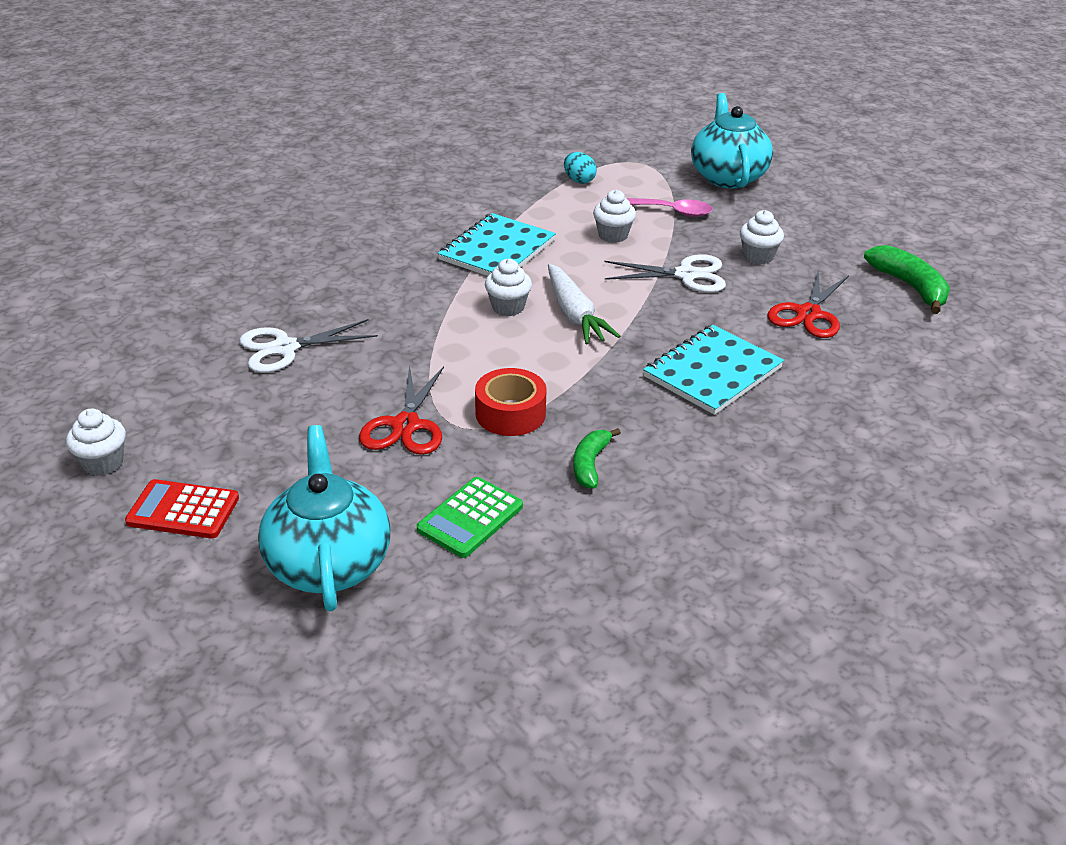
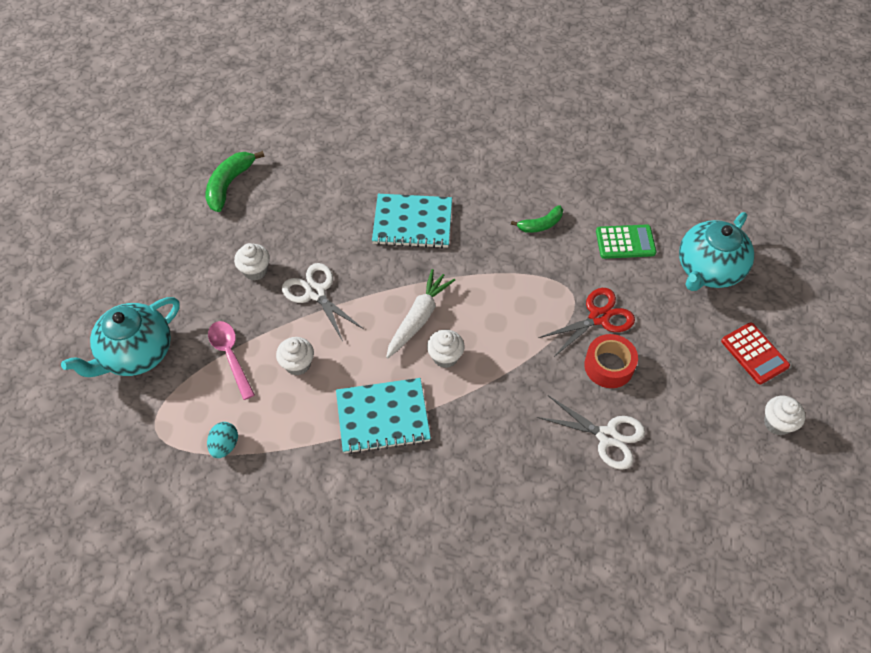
camera: 130 degrees left, 20 degrees up
(510, 413) = (540, 281): red tape -> red tape (609, 366)
(808, 314) = (307, 213): red scissors -> none

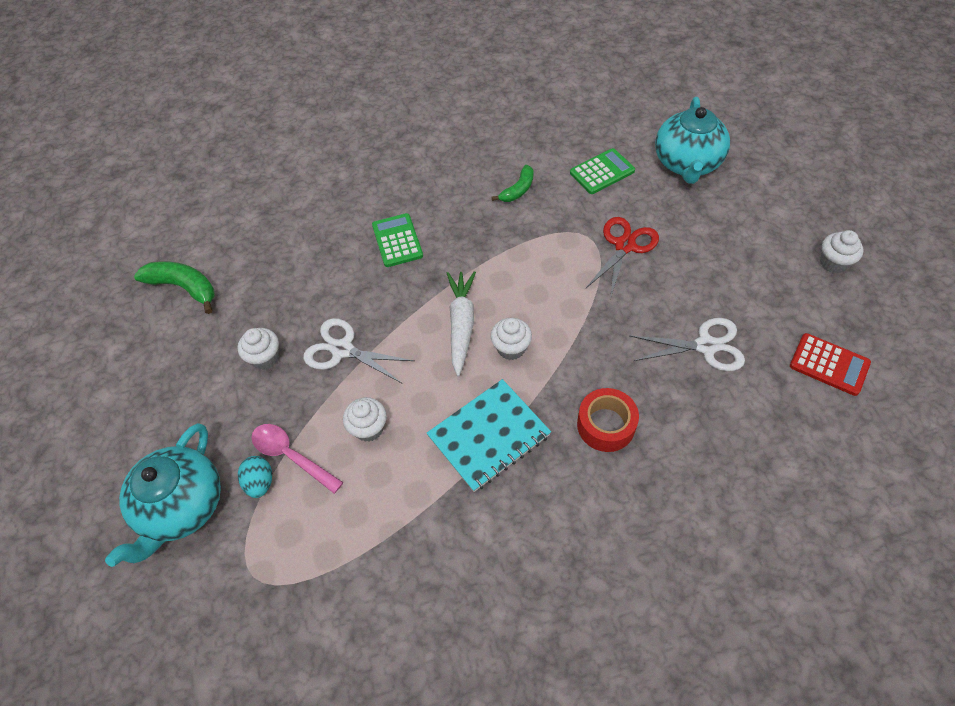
camera: 25 degrees left, 0 degrees up
(225, 445) = (343, 552): turquoise egg -> turquoise egg (260, 482)
(229, 184) = (184, 287): green banana -> green banana turned 120 degrees clockwise
(412, 223) = (397, 240): turquoise notebook -> green calculator
(609, 366) = (663, 283): red tape -> red tape (606, 425)
(754, 354) = (773, 214): red calculator -> red calculator (829, 364)

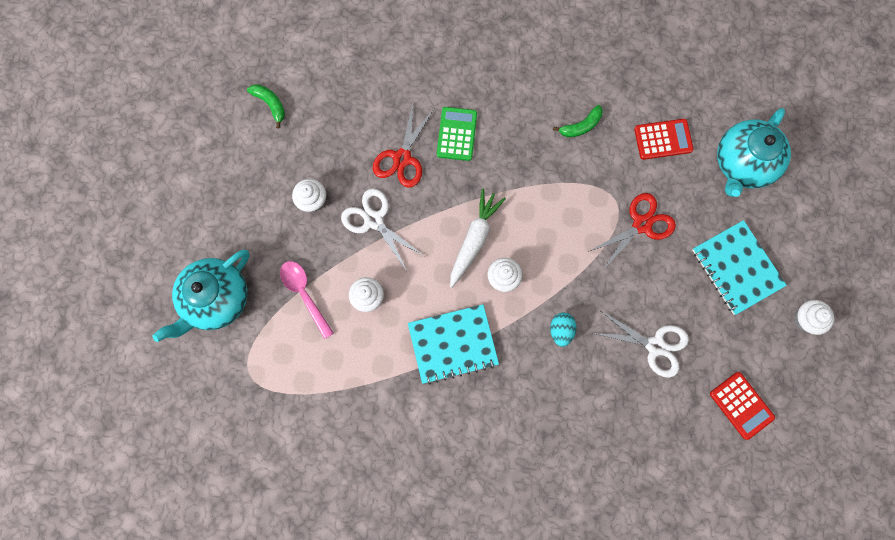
camera: 20 degrees right, 20 degrees up
(184, 287) = (270, 104): green banana -> green banana, size x0.64
(260, 482) = (276, 305): turquoise egg -> turquoise egg (561, 330)
(349, 282) = (402, 158): none -> red scissors
(602, 172) = (663, 139): green calculator -> red calculator
(606, 425) = (543, 375): red tape -> none
(739, 246) = (736, 268): none -> turquoise notebook

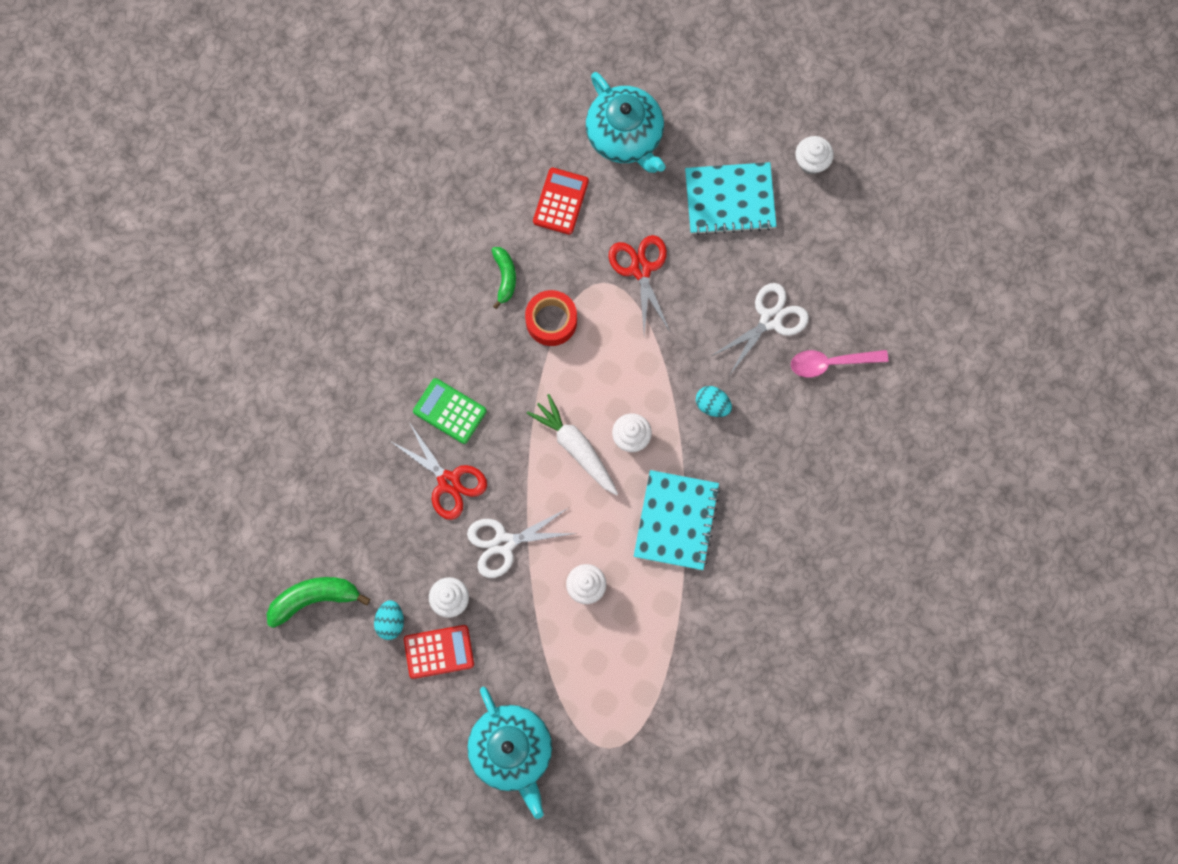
camera: 65 degrees left, 0 degrees up
(270, 104) = (314, 598): green banana -> green banana, size x1.56
(277, 165) = (390, 621): none -> turquoise egg
(305, 294) = (551, 652): pink spoon -> pink spoon (831, 363)
(564, 176) = (551, 321): none -> red tape
(741, 405) = (866, 267): red calculator -> red calculator (439, 652)

